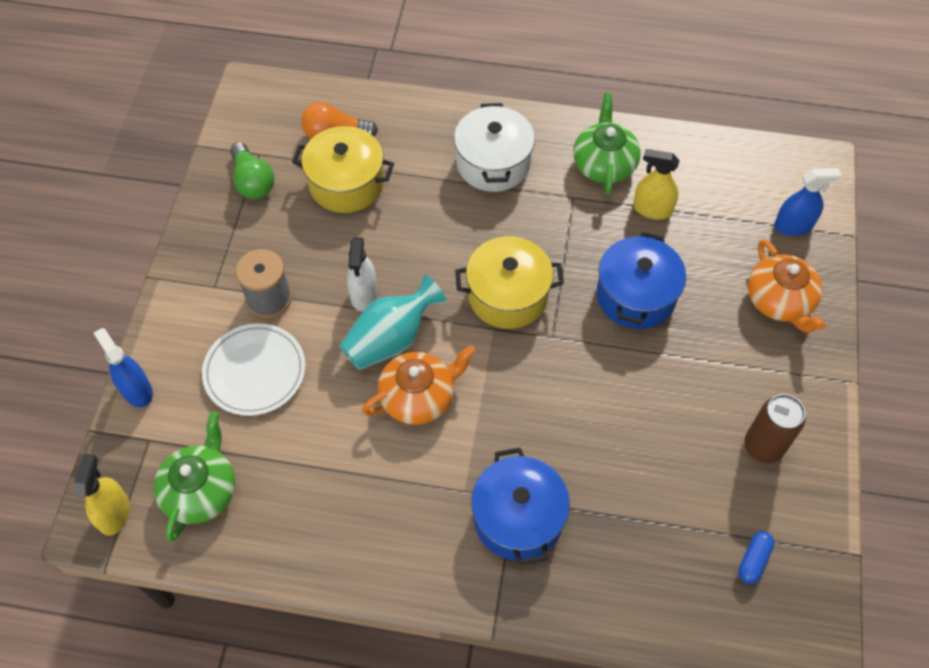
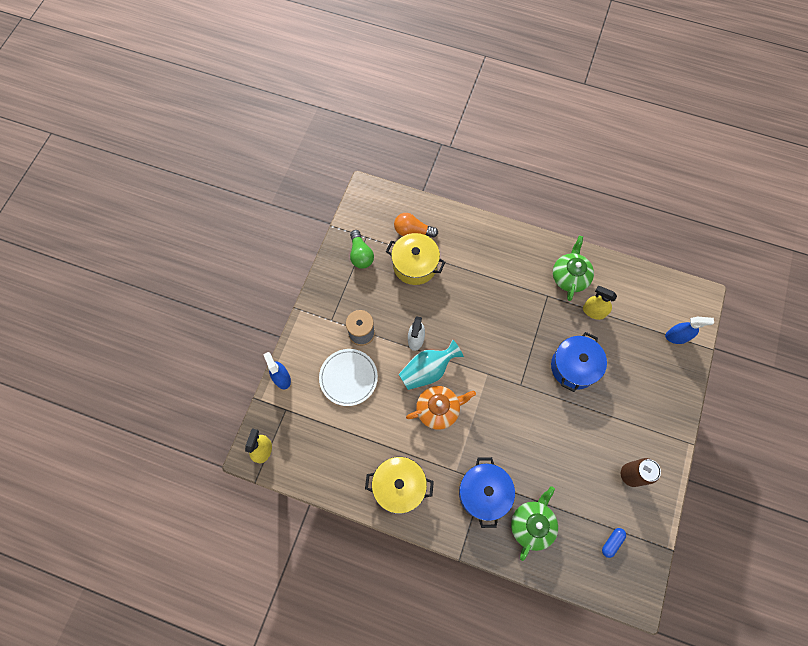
camera: 10 degrees right, 10 degrees up
(201, 490) = (311, 445): green teapot -> green teapot (532, 524)
(493, 163) = (503, 265): white pot -> none
(508, 295) = (499, 354): yellow pot -> yellow pot (399, 486)
(779, 301) = (658, 384): orange teapot -> none

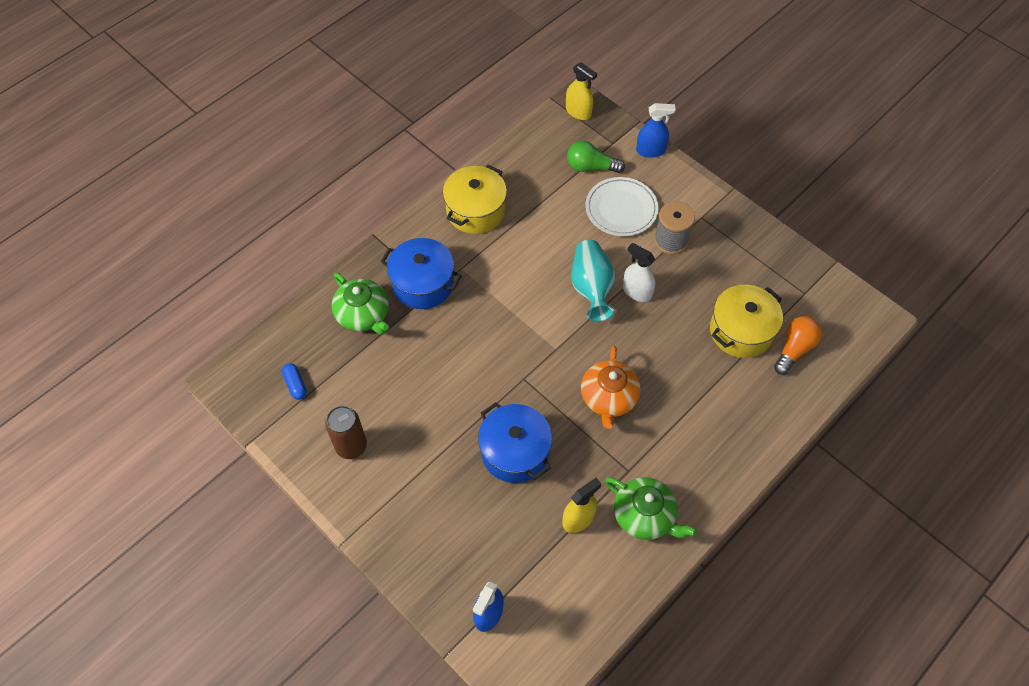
camera: 115 degrees right, 10 degrees down
(360, 255) = (779, 277): green light bulb -> green light bulb (590, 167)
(438, 409) = (539, 280): orange teapot -> orange teapot (608, 398)

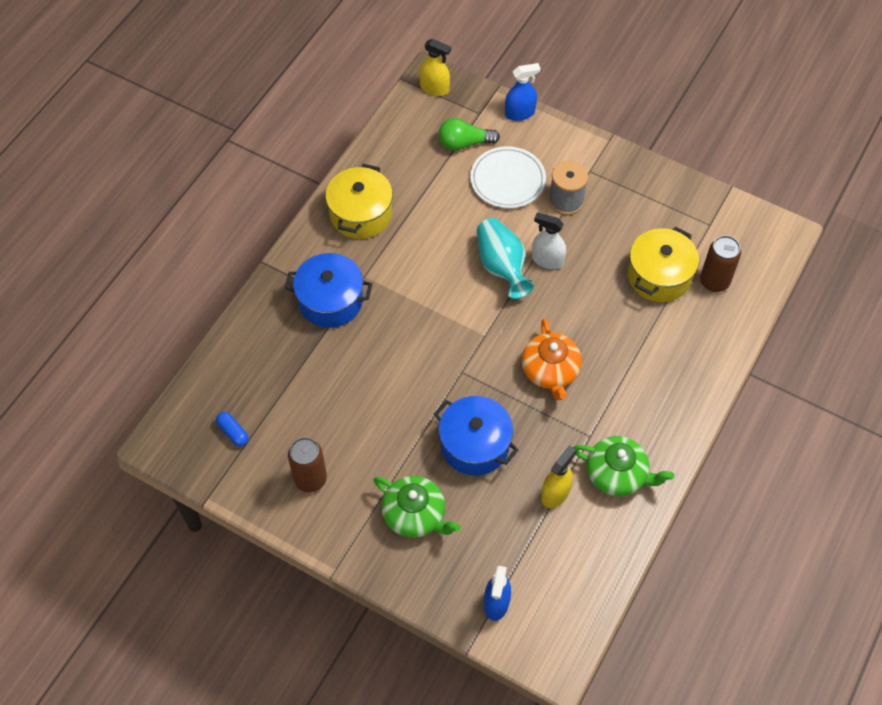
camera: 15 degrees left, 0 degrees up
(363, 315) = (279, 346): green teapot -> green teapot (415, 515)
(794, 349) = (714, 281): orange light bulb -> brown can

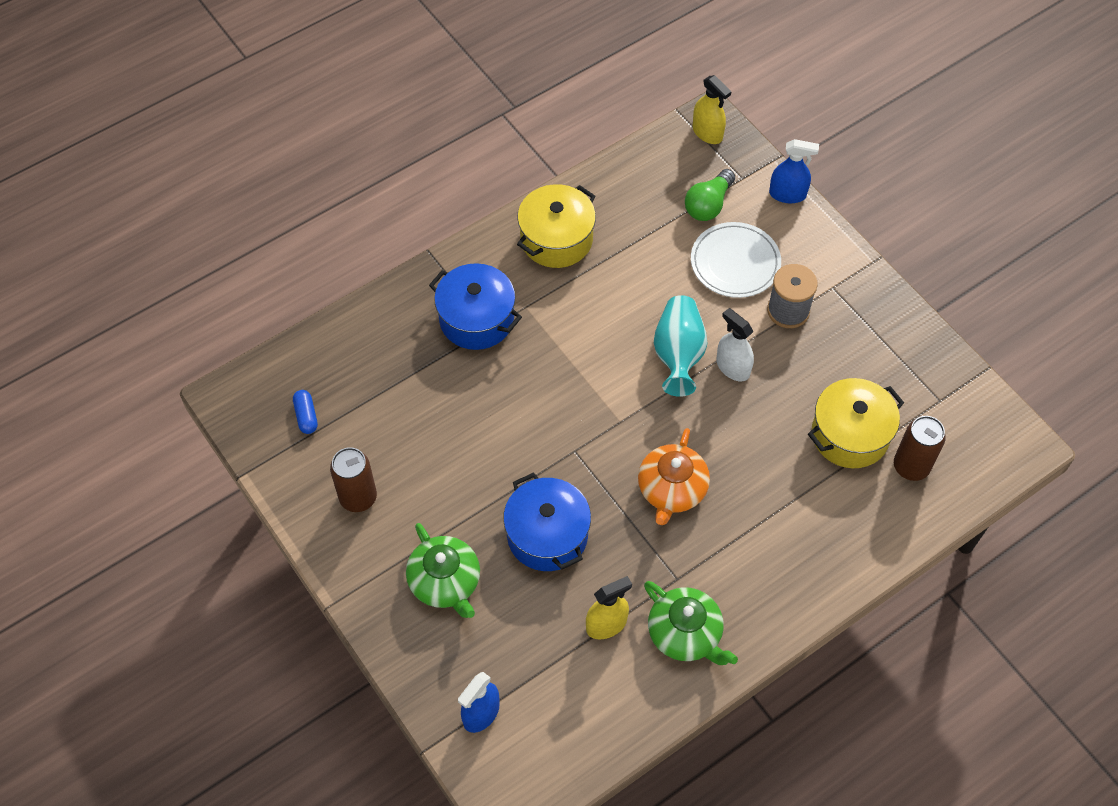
camera: 25 degrees right, 0 degrees up
(464, 143) = (708, 205): green light bulb -> green light bulb turned 75 degrees counterclockwise

